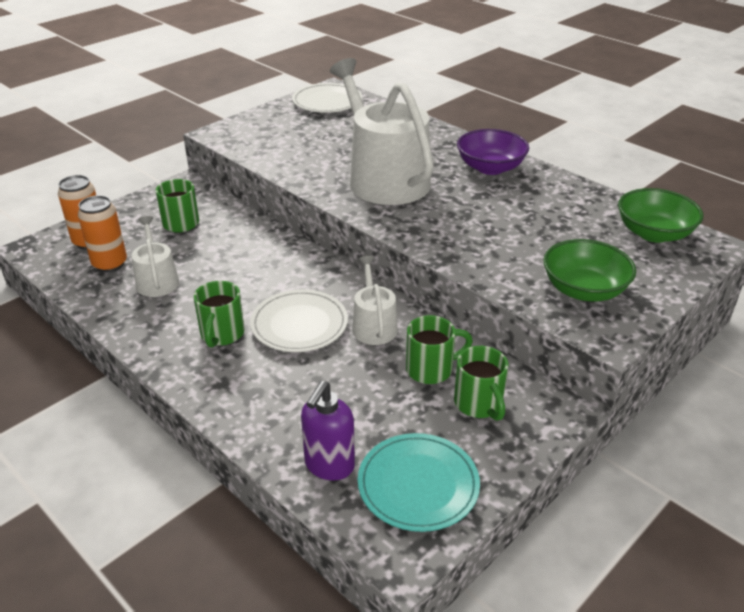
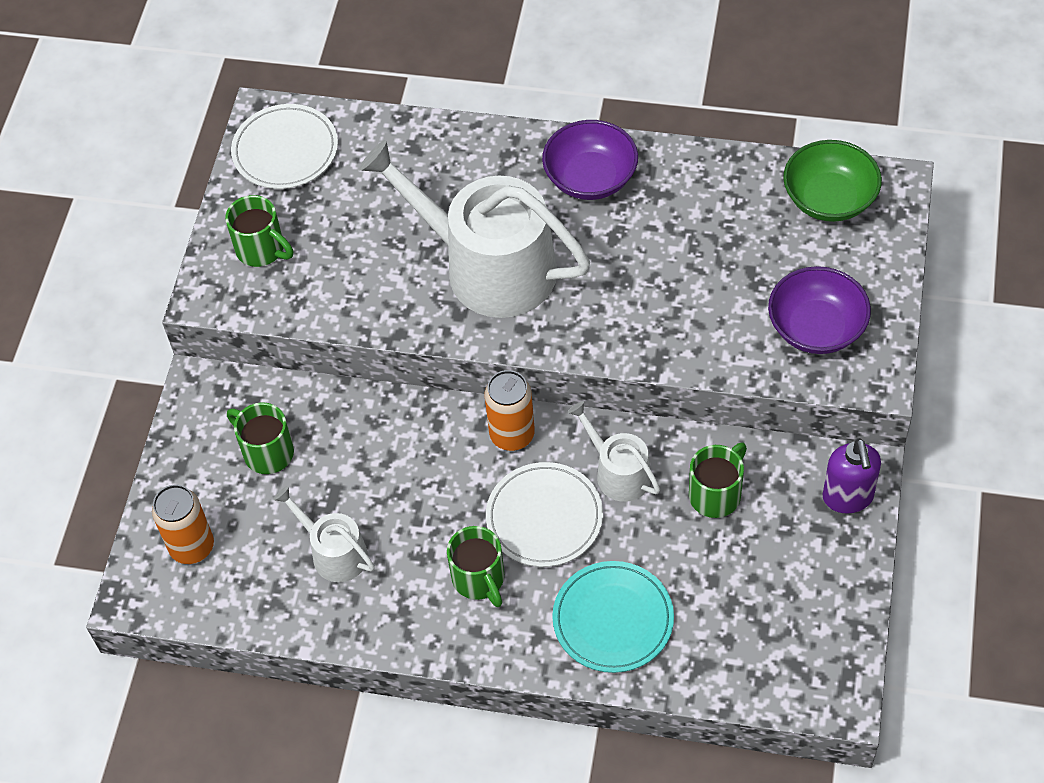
camera: 30 degrees left, 20 degrees up
(110, 264) = (255, 564): orange can -> orange can (512, 435)
(329, 466) = (714, 657): purple soap dispenser -> purple soap dispenser (848, 497)
(418, 485) = (801, 627): turquoise plate -> turquoise plate (613, 619)
(479, 404) = (788, 508): green mug -> green mug (262, 249)
(584, 290) = (816, 328): green bowl -> purple bowl

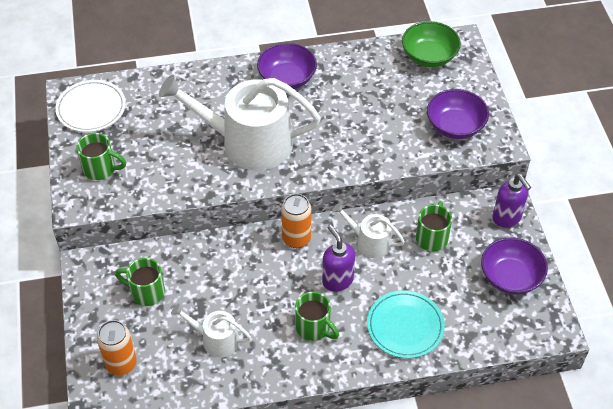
camera: 25 degrees left, 5 degrees down
(544, 517) = (337, 280): white plate -> purple soap dispenser
(808, 593) = (510, 277): none -> purple bowl

